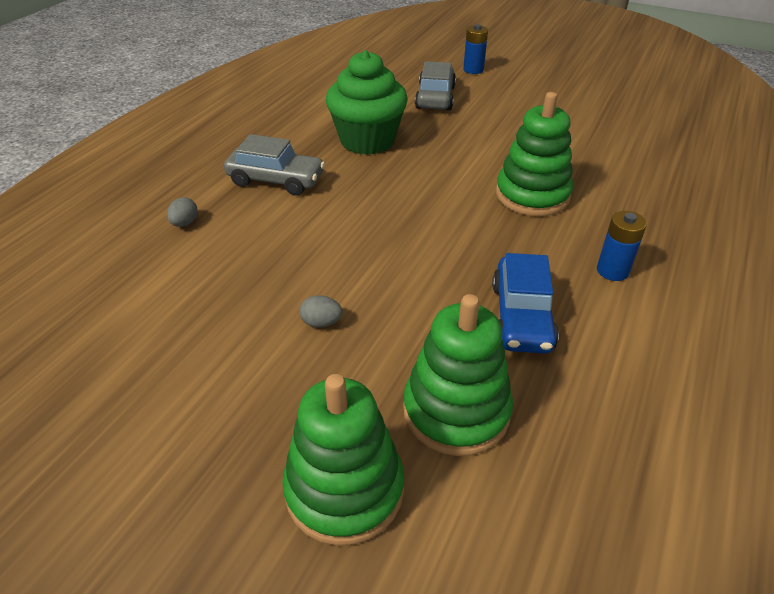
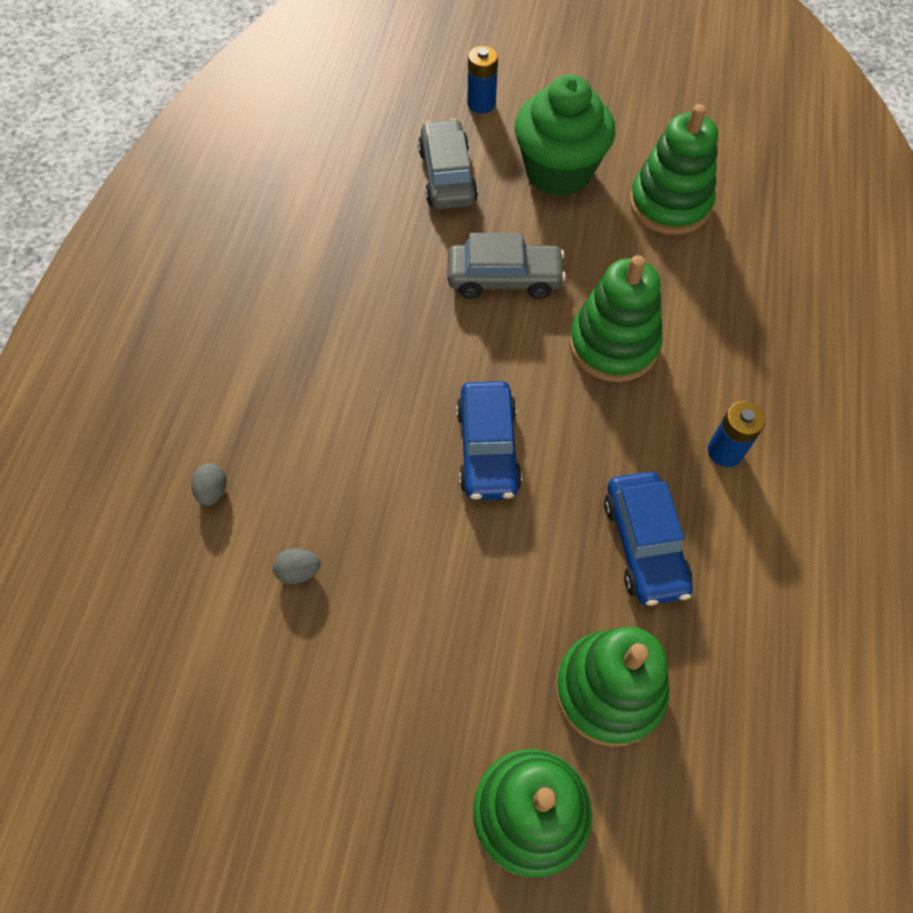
camera: 15 degrees left, 20 degrees up
(276, 180) = (296, 387): grey car -> grey car (504, 279)
(321, 322) = (435, 608): grey egg -> grey egg (299, 571)
(367, 140) = (386, 285): green cupcake -> green cupcake (558, 171)
(407, 236) = (488, 449): none -> blue car
(600, 131) = (669, 204): none -> green stacking toy

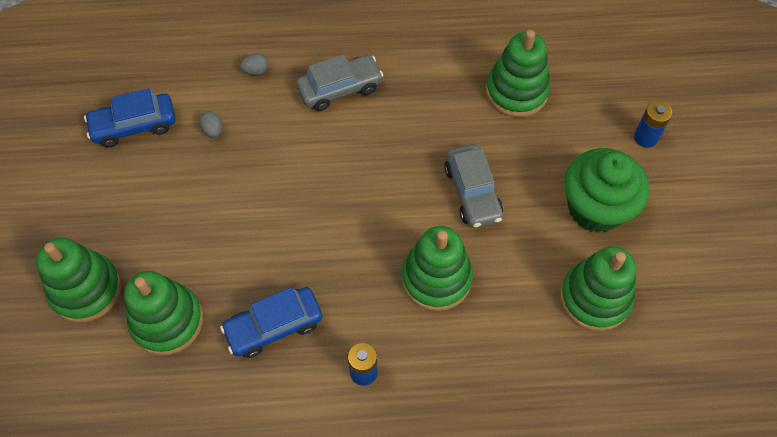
camera: 75 degrees right, 0 degrees up
(374, 199) = (516, 92): none -> green stacking toy
(447, 176) = (558, 132): grey car -> grey car (340, 88)
(488, 449) = (324, 213): blue car -> blue car (134, 126)

